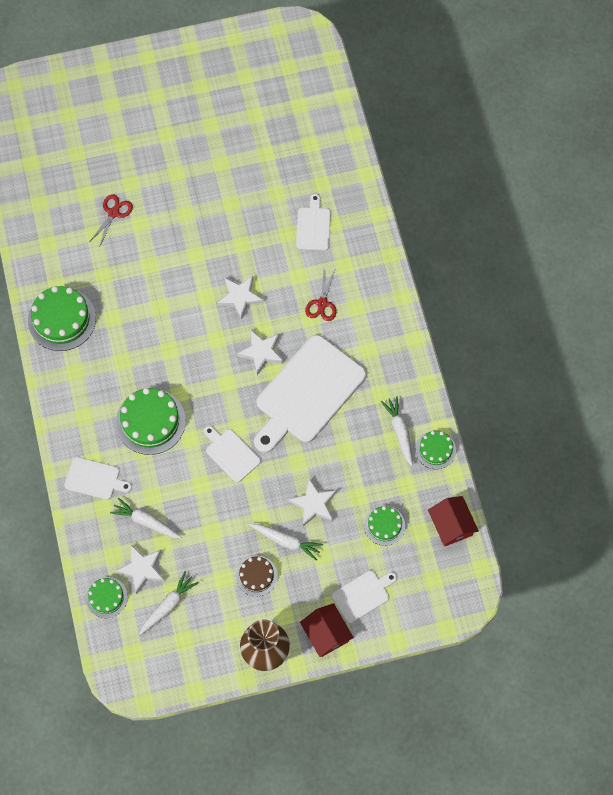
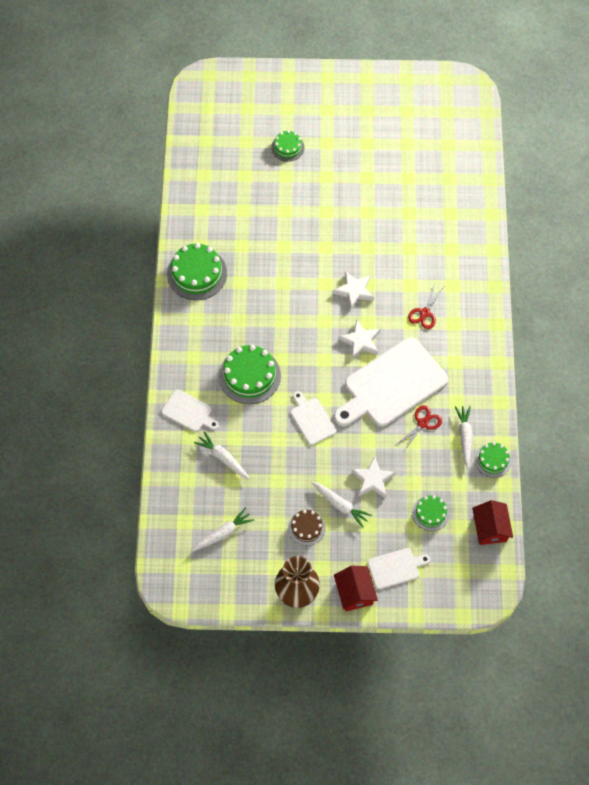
camera: 15 degrees right, 5 degrees down
(106, 597) = (172, 513): green cake -> green cake (287, 147)
(113, 213) = (264, 197): red scissors -> red scissors (423, 423)
(142, 569) = (208, 497): white star -> none
(313, 226) = (434, 247): white cutting board -> none

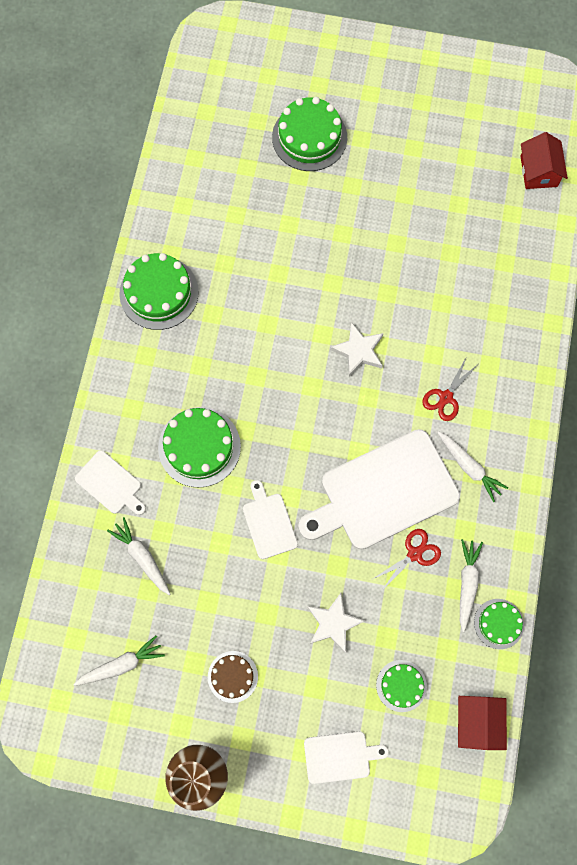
camera: 10 degrees right, 10 degrees up
(287, 147) = (309, 137): green cake -> green cake, size x1.74
(340, 505) = (283, 652): white carrot -> white carrot (469, 467)
(355, 592) = (279, 782): red house -> red house (538, 171)
(360, 341) = (354, 423): white star -> none

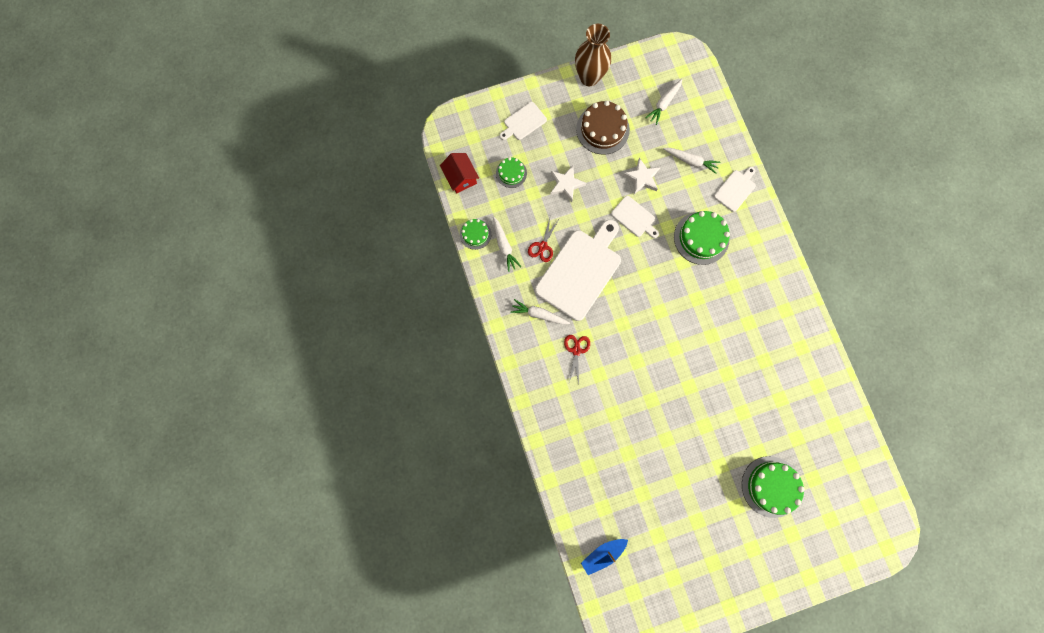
camera: 150 degrees right, 5 degrees up
(110, 484) = (735, 189): white cutting board -> white cutting board turned 120 degrees clockwise
(159, 292) = (790, 317): green cake -> none
(232, 676) = (602, 129): brown cake -> brown cake, size x1.74
(358, 351) = (646, 350): white star -> white star (642, 178)
(538, 171) = (603, 553): red house -> blue boat

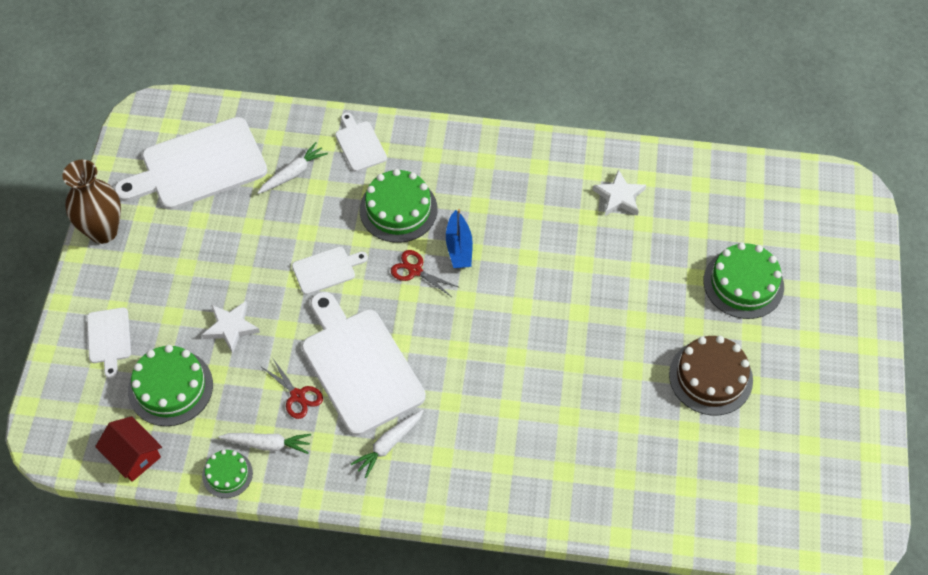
camera: 65 degrees left, 20 degrees down
(460, 177) = (133, 455): red house -> red house turned 45 degrees clockwise
(511, 173) = (170, 387): green cake -> green cake, size x1.74
(576, 350) = (463, 421): red scissors -> red scissors (415, 270)
(602, 129) = (185, 249): brown cake -> brown cake (710, 377)
(603, 553) = (744, 515): blue boat -> blue boat (459, 247)
(642, 178) = (279, 236): white star -> white star (619, 197)
(664, 103) = (198, 166): white carrot -> white cutting board

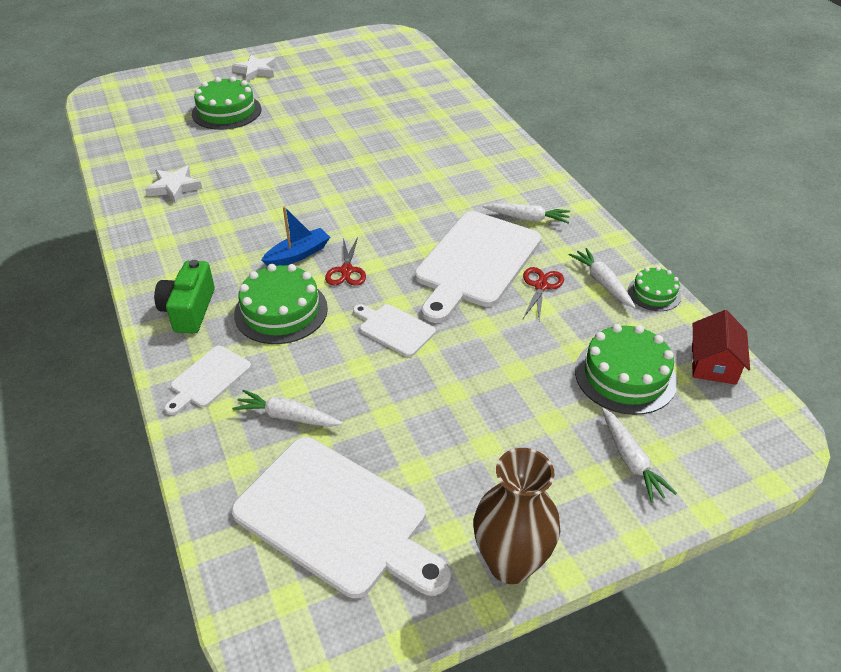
camera: 120 degrees left, 15 degrees down
(109, 338) = (631, 460): white cutting board -> white carrot
(231, 327) = (521, 366): white star -> white star (256, 71)
(440, 156) = (189, 310): none -> green camera
(710, 377) = (323, 104): brown cake -> none

